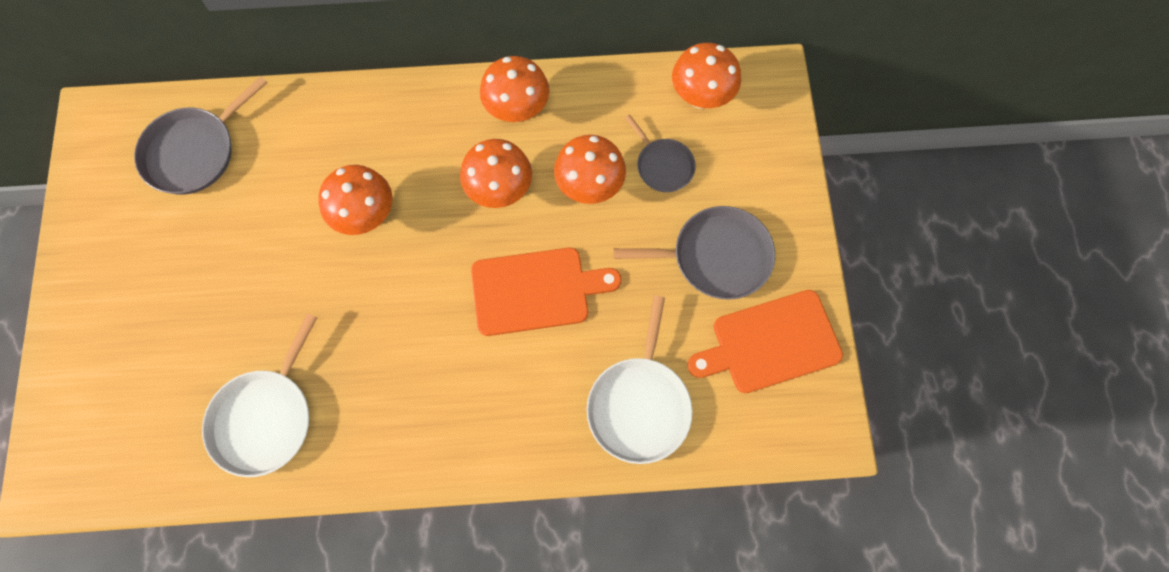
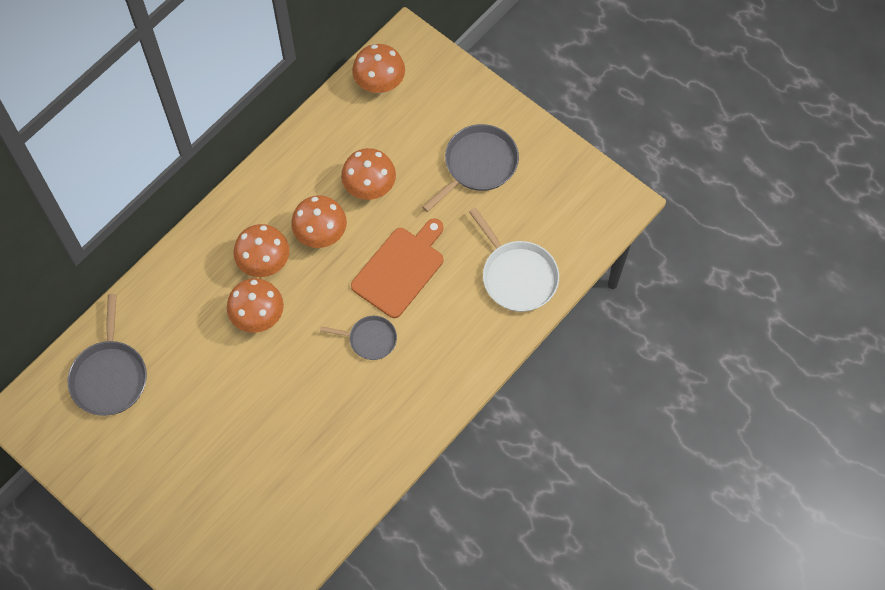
camera: 45 degrees left, 5 degrees down
(265, 418) = (324, 469): white pan -> none
(517, 110) = (281, 182): orange mushroom -> orange mushroom (264, 264)
(663, 165) = (398, 141): grey pan -> grey pan (370, 339)
(770, 343) = (551, 184): orange cutting board -> none

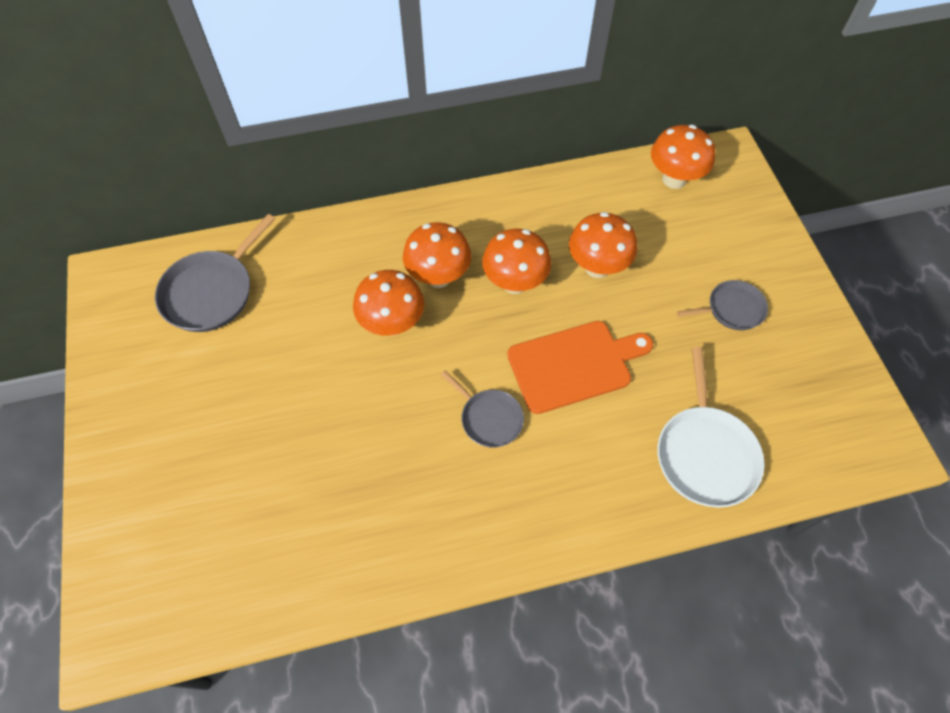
camera: 35 degrees right, 5 degrees down
(478, 165) = (732, 309): grey pan -> grey pan, size x0.61

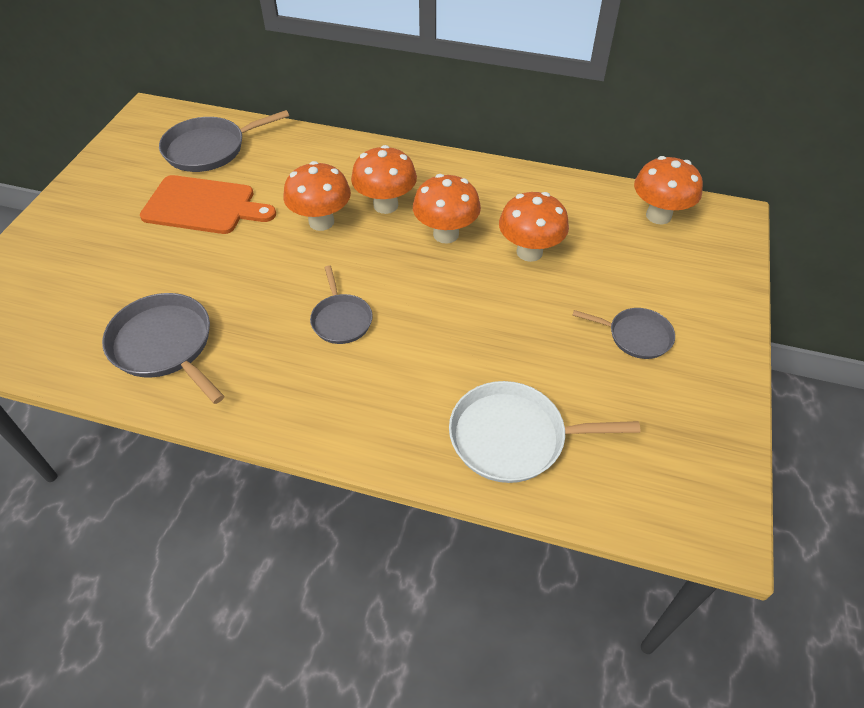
camera: 30 degrees right, 10 degrees down
(349, 531) = (165, 345): none -> grey pan
(574, 365) = (447, 314): orange cutting board -> orange cutting board (203, 206)
(705, 453) = (513, 437): white pan -> white pan turned 60 degrees clockwise

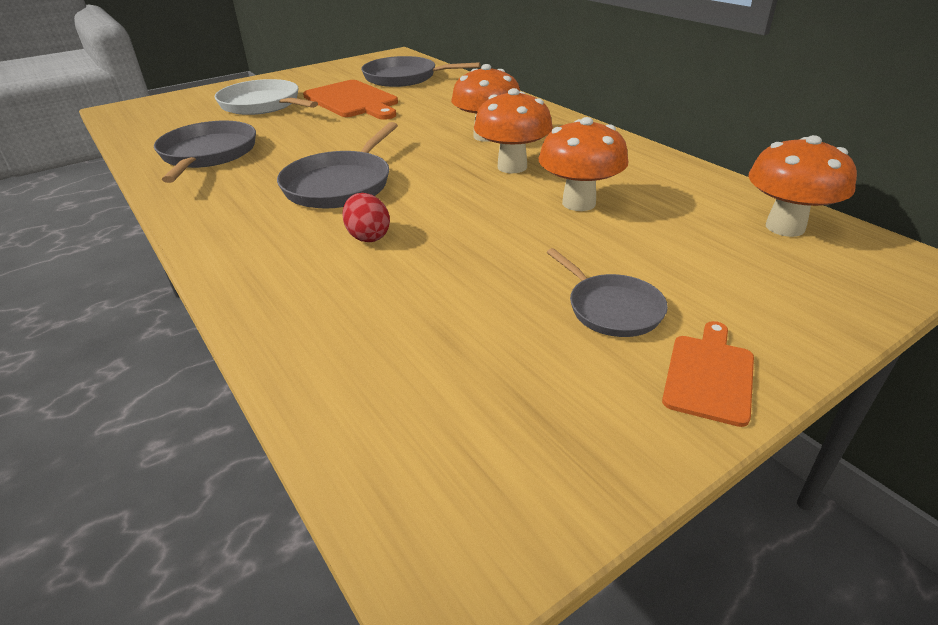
camera: 40 degrees right, 15 degrees down
(321, 222) = (419, 130): orange mushroom -> none
(341, 319) = (340, 184): grey pan -> grey pan, size x1.63
(432, 360) = (368, 236): none -> red egg
(513, 437) = (349, 322): white pan -> white pan (263, 104)
(718, 355) = (709, 375): none -> orange cutting board

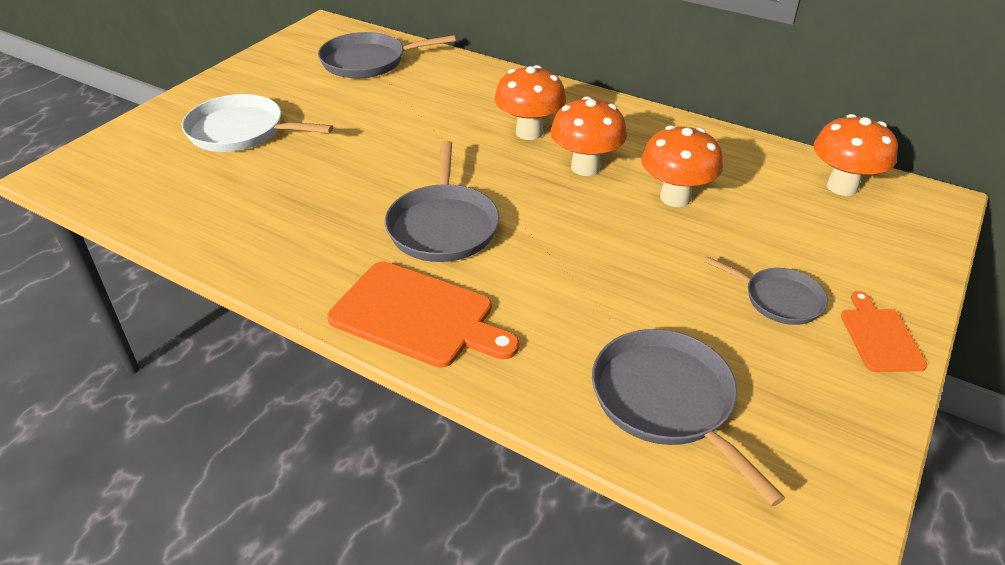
camera: 25 degrees left, 5 degrees up
(208, 154) = (255, 217): grey pan -> grey pan (667, 401)
(353, 100) = (343, 107): orange cutting board -> orange cutting board (418, 316)
(368, 236) = (528, 280): red egg -> none

